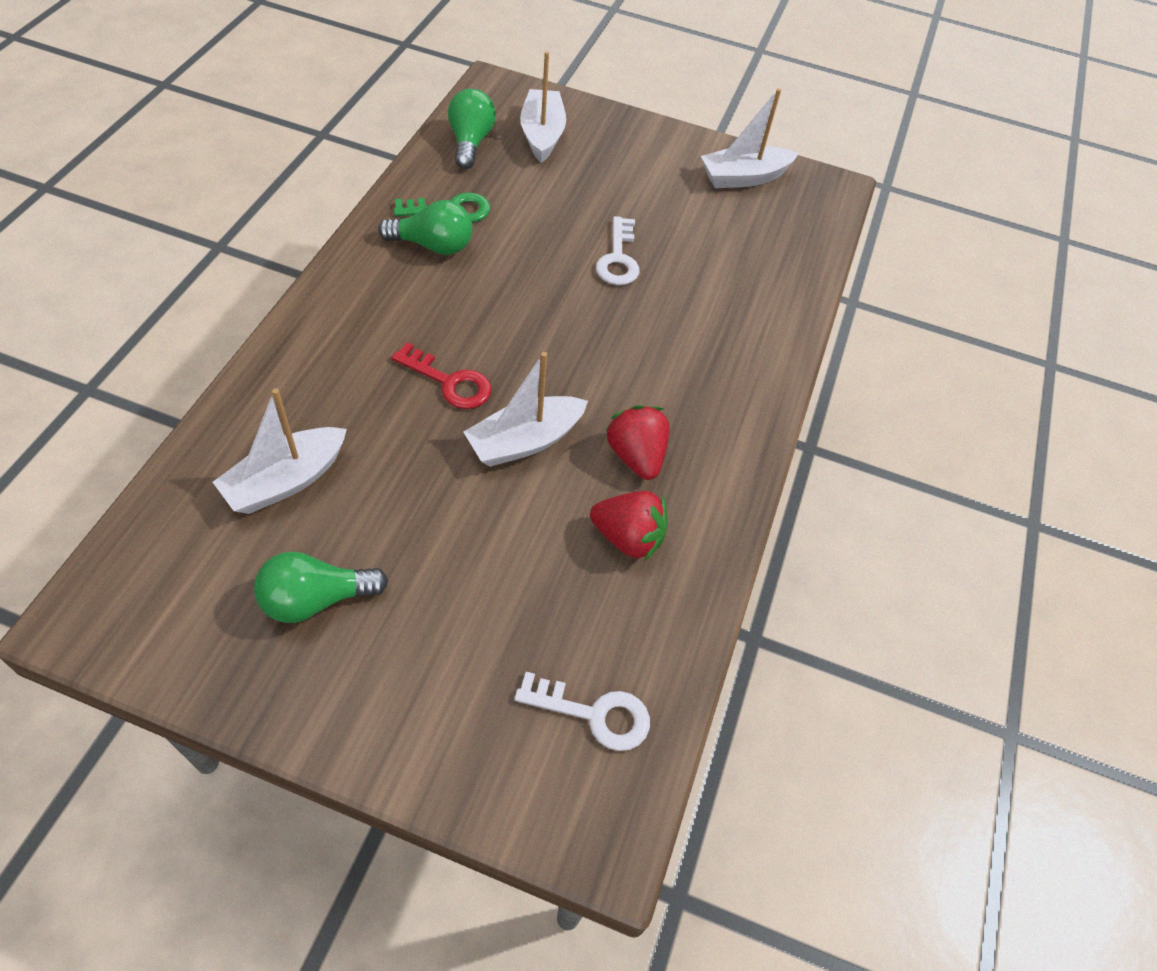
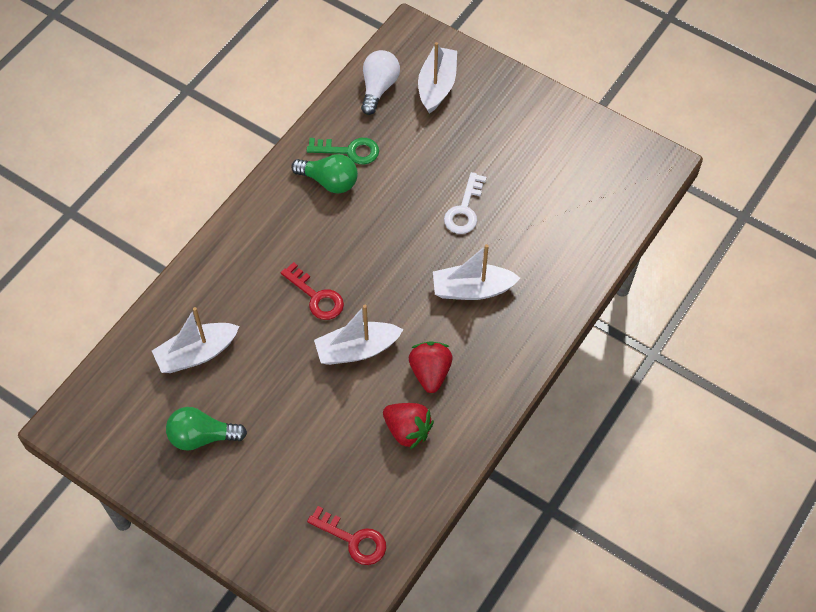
camera: 20 degrees right, 5 degrees up
(470, 142) = (378, 88): green light bulb -> white light bulb
(594, 714) = (353, 539): white key -> red key
(743, 177) = (589, 145): white boat -> white boat (472, 289)

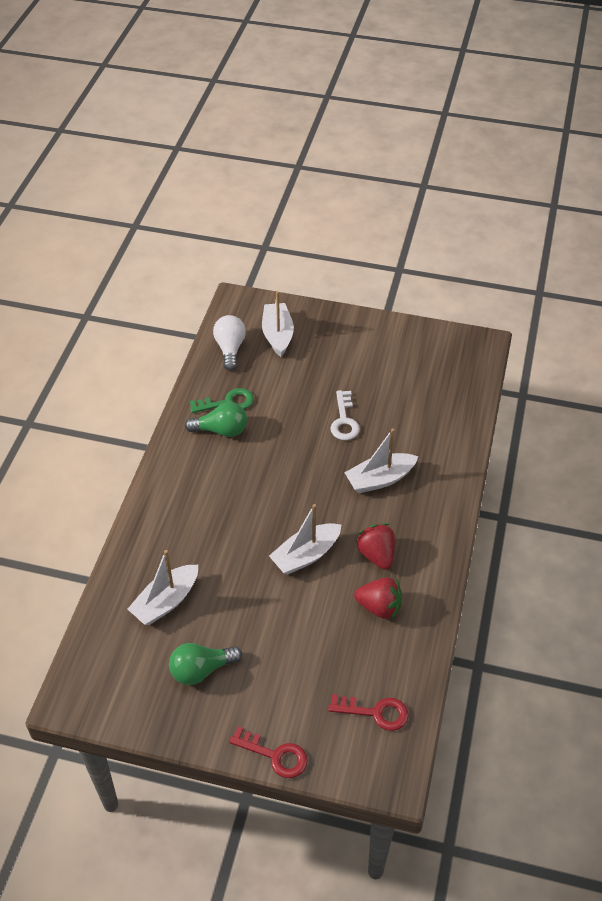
camera: 20 degrees left, 10 degrees down
(316, 297) = (251, 523): red key -> red key (275, 755)

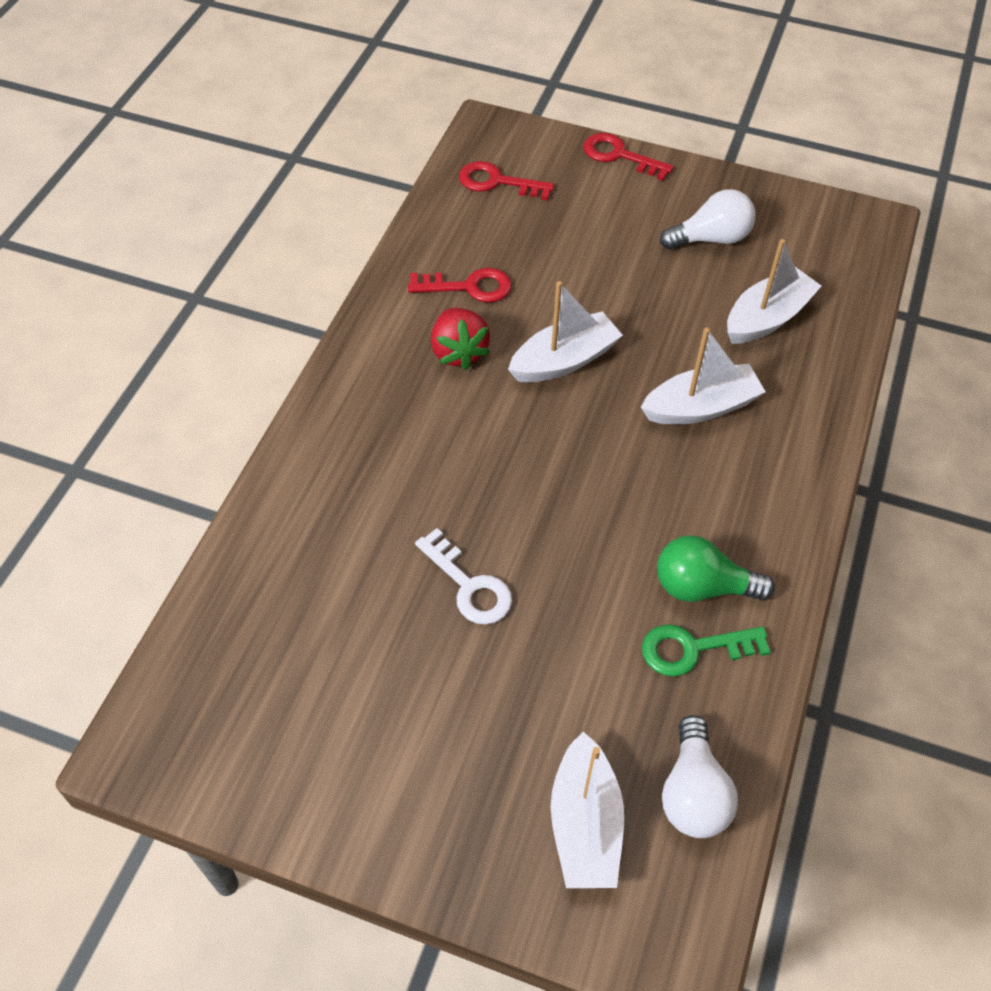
camera: 175 degrees left, 5 degrees up
(201, 670) = (710, 239): green light bulb -> white light bulb
(344, 420) = (469, 586): white key -> white key turned 135 degrees clockwise
(379, 607) = (469, 287): red strawberry -> red key
(380, 479) = (427, 466): white boat -> white boat (701, 407)

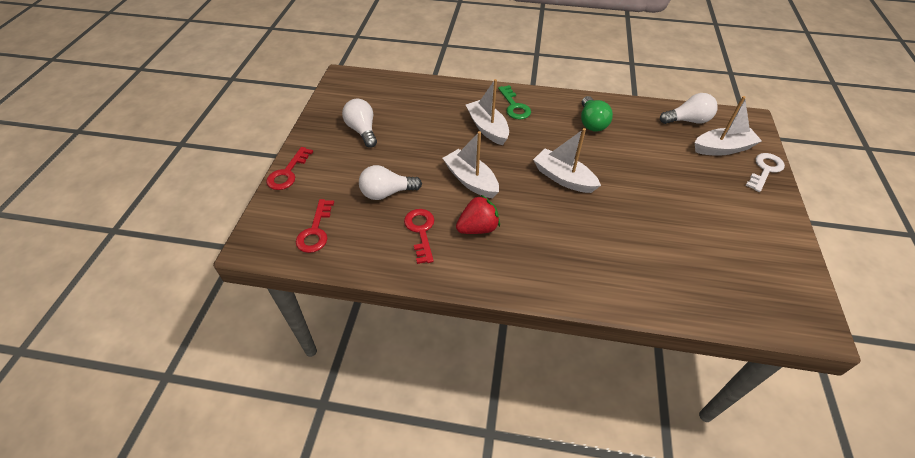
camera: 100 degrees left, 5 degrees down
(469, 586) = (634, 200): white key -> white key (765, 170)
(556, 257) = (387, 193): none -> white light bulb
(693, 649) = (624, 124): green key -> green key (514, 106)
(767, 318) = (420, 109): white boat -> white boat (563, 178)

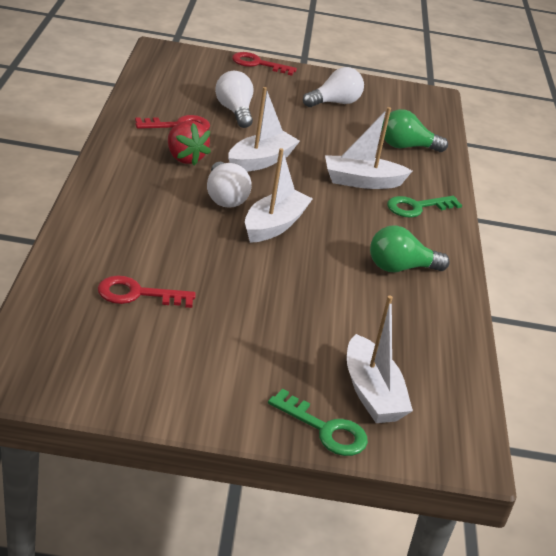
camera: 80 degrees right, 15 degrees down
(315, 231) = (179, 75): red key -> red key (137, 294)
(430, 101) = (406, 147): none -> green light bulb
(487, 128) = (362, 182): white boat -> white boat turned 150 degrees counterclockwise
(687, 120) = (438, 371): white light bulb -> white light bulb (224, 197)
(765, 170) = (325, 429): white key -> green key

